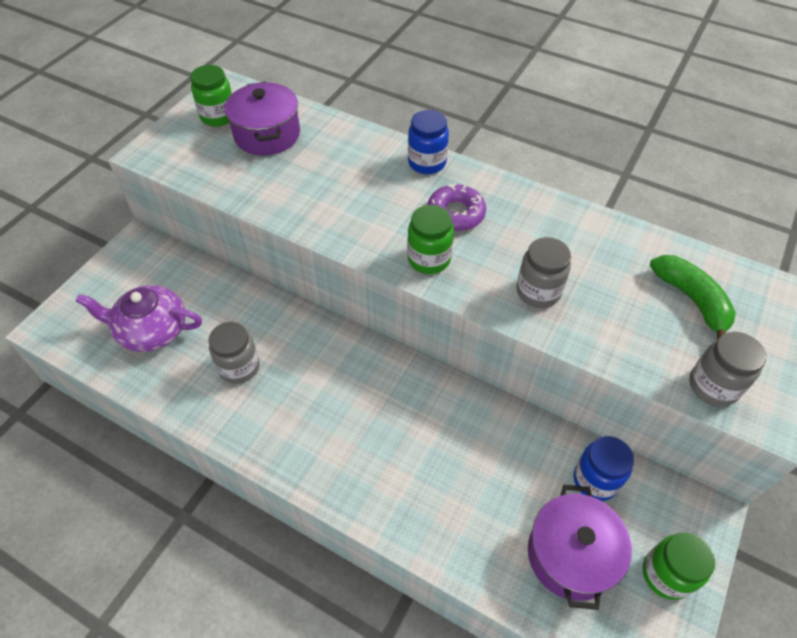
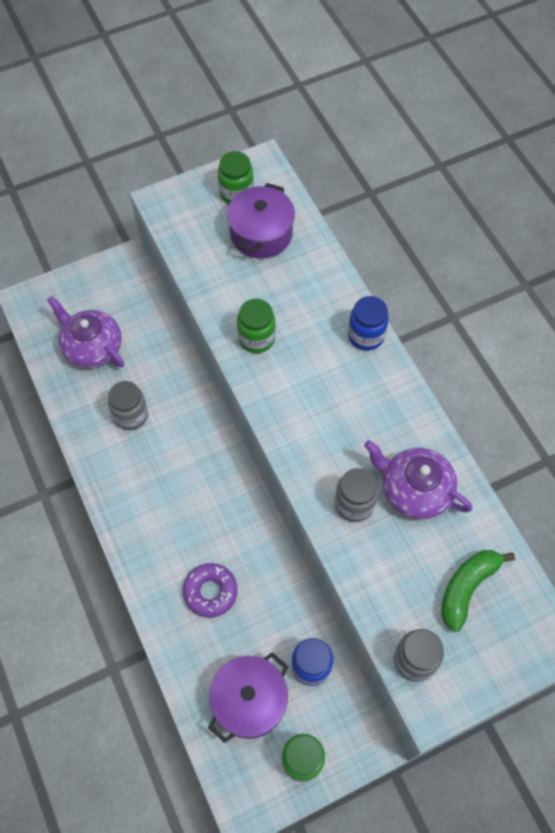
camera: 35 degrees right, 10 degrees up
(429, 259) = (296, 425): green jar -> green jar (256, 338)
(455, 214) = (349, 398): purple donut -> purple donut (210, 592)
(576, 251) = (414, 490): none -> purple teapot
(692, 300) = (467, 588): green banana -> green banana turned 150 degrees counterclockwise

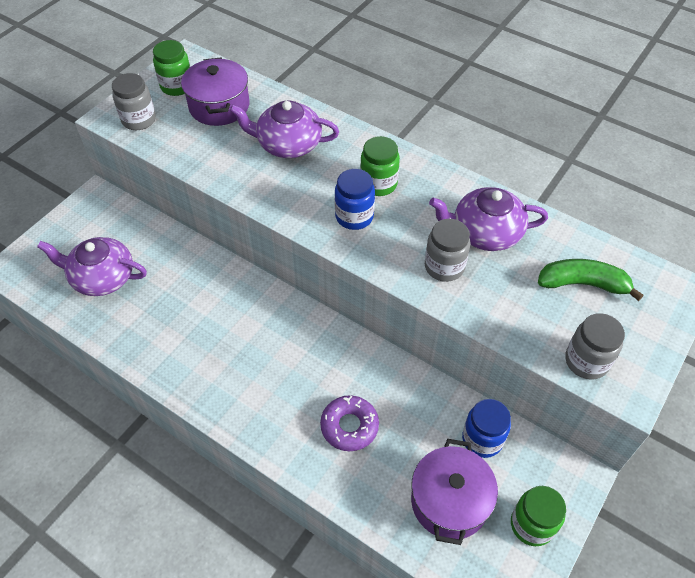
camera: 30 degrees left, 10 degrees down
(131, 415) = (176, 316): grey jar -> grey jar (139, 120)
(256, 338) = (268, 182): green jar -> green jar (378, 184)
(297, 306) = (288, 144): none -> purple teapot
(366, 336) = (361, 141): blue jar -> blue jar (354, 217)
(467, 588) = (583, 284): green banana -> green banana turned 90 degrees clockwise

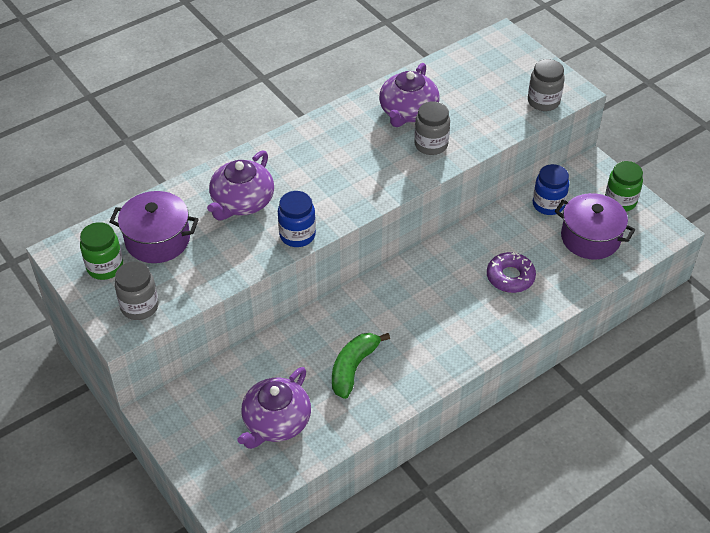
camera: 70 degrees left, 5 degrees down
(354, 217) = (353, 181): blue jar -> blue jar (297, 235)
(378, 184) = (324, 156): green jar -> none
(583, 284) = (479, 79): green banana -> green banana (353, 368)

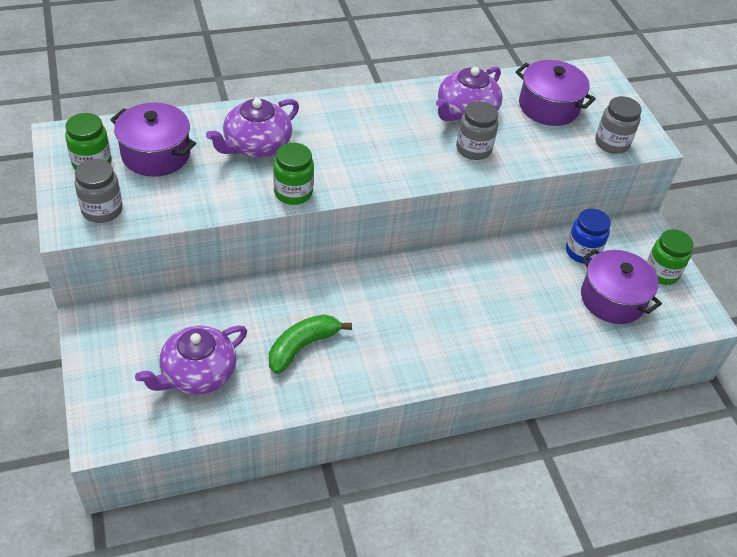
camera: 15 degrees right, 0 degrees up
(297, 235) = (293, 192): blue jar -> green jar
(476, 84) = (548, 107): none -> purple pot
(510, 277) = (509, 310): purple donut -> none

